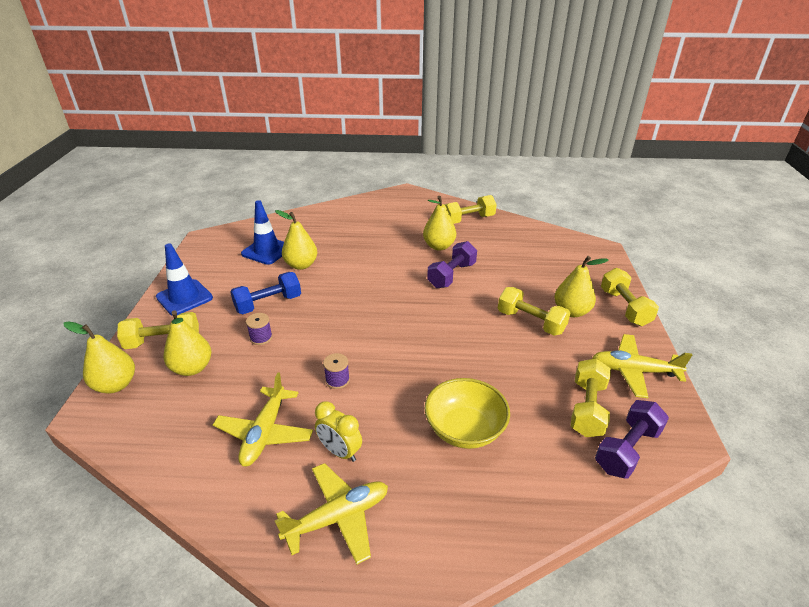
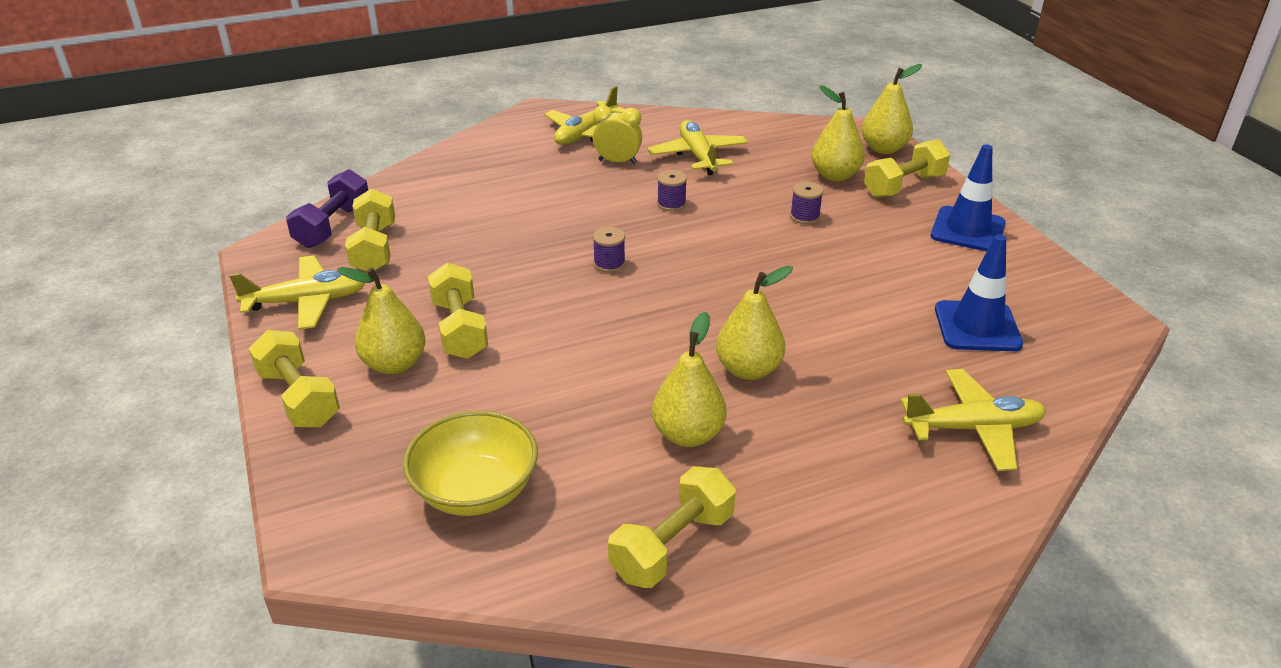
camera: 155 degrees right, 0 degrees up
(268, 304) = (851, 252): blue dumbbell -> none
(301, 265) = (887, 318): yellow pear -> yellow pear (748, 369)
(326, 221) = (973, 428): none -> yellow plane
(419, 340) = (609, 264): none -> purple spool
(451, 275) = (622, 374): purple dumbbell -> none
(465, 429) = (508, 201): yellow bowl -> yellow bowl (475, 490)
(530, 322) = (459, 329): yellow dumbbell -> yellow dumbbell turned 60 degrees clockwise

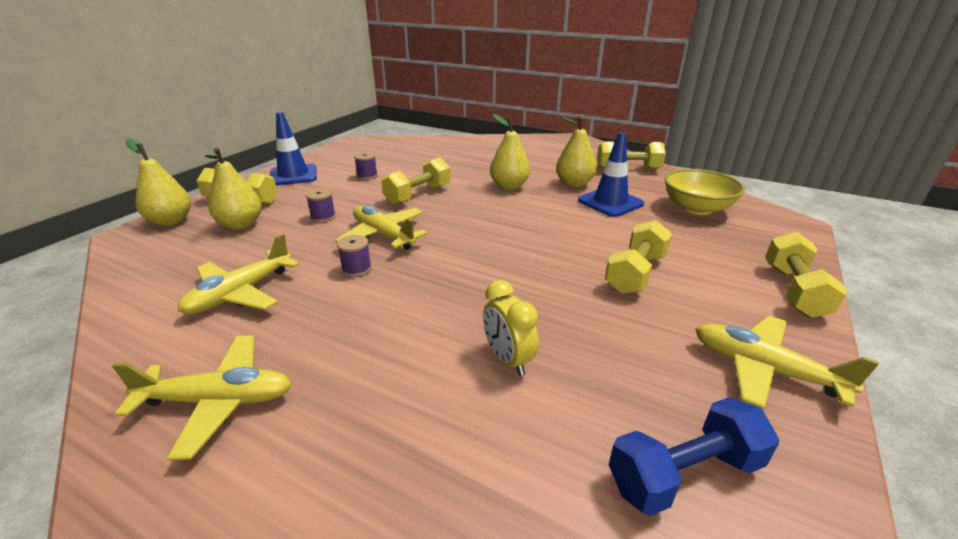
camera: 130 degrees left, 5 degrees down
(333, 226) = (684, 473): purple dumbbell -> blue dumbbell
(374, 248) = (650, 393): yellow dumbbell -> yellow dumbbell (418, 195)
(394, 364) = (704, 276): yellow pear -> none
(609, 264) = (478, 257): purple spool -> purple spool (367, 176)
(617, 162) = (291, 334): yellow clock -> yellow clock (508, 360)
(973, 428) = (473, 147): yellow plane -> yellow plane (383, 235)
(977, 327) = (397, 157): blue traffic cone -> blue traffic cone (610, 202)

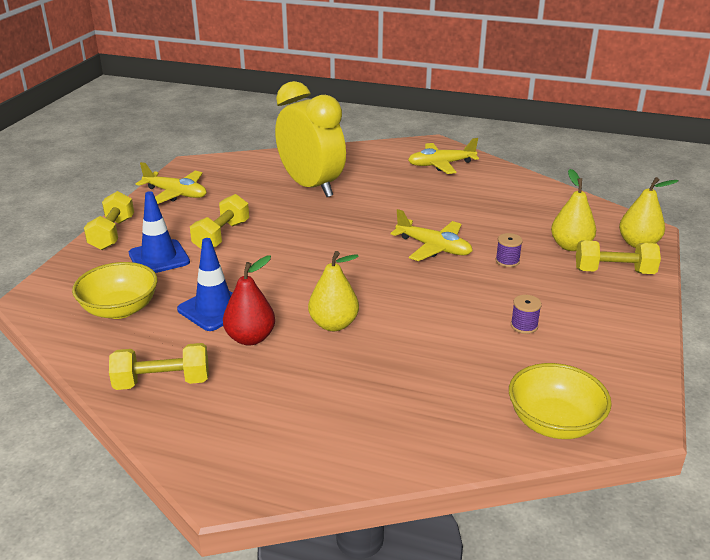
camera: 170 degrees right, 0 degrees up
(241, 293) = (492, 201): yellow plane -> none
(293, 175) = (617, 317): blue traffic cone -> blue traffic cone (159, 258)
(357, 269) = (431, 221): purple spool -> none
(399, 143) = (554, 423): none -> yellow bowl
(418, 195) = (436, 299): yellow dumbbell -> none
(508, 360) = (311, 187): yellow clock -> yellow clock, size x2.30
(574, 184) = (250, 338): yellow pear -> red pear
(684, 473) = (238, 164): blue dumbbell -> none

